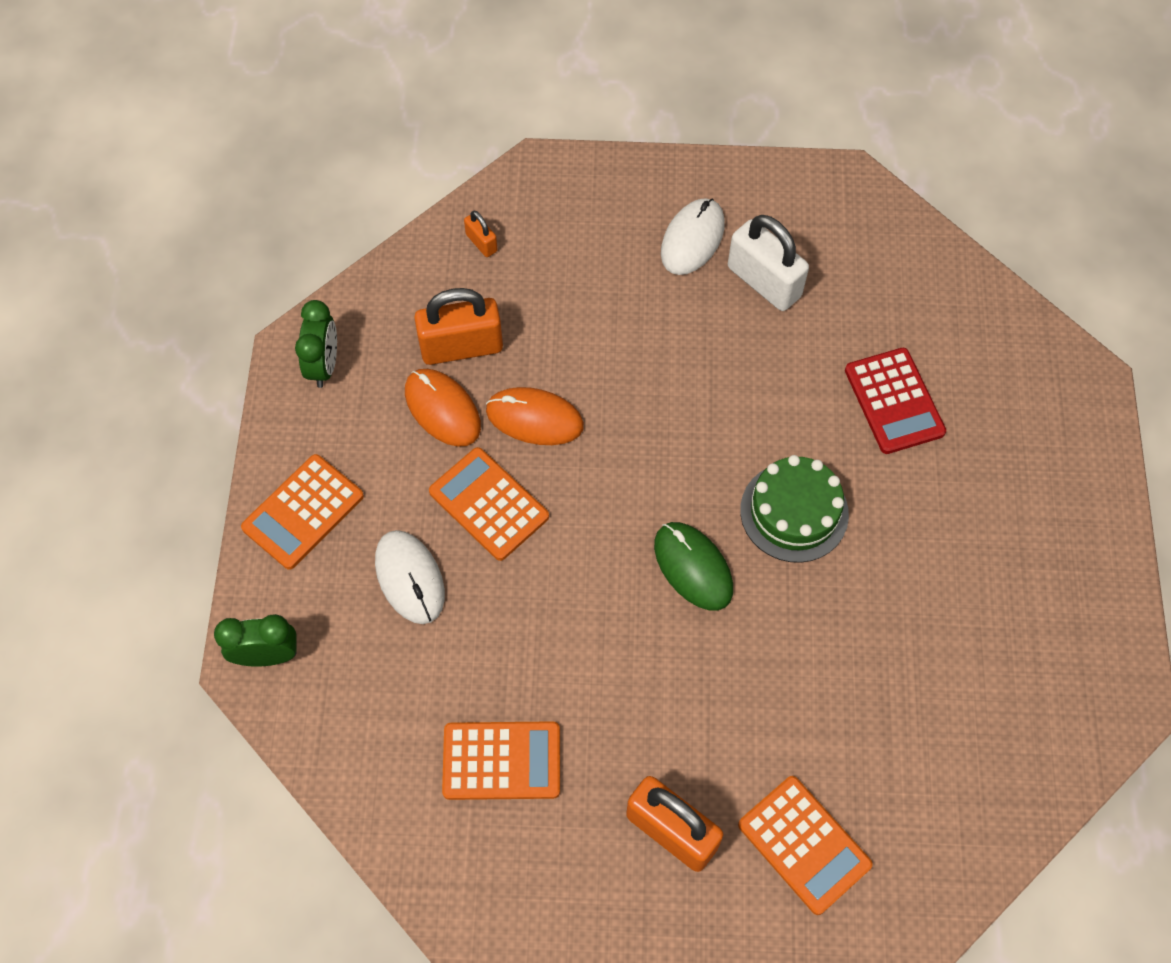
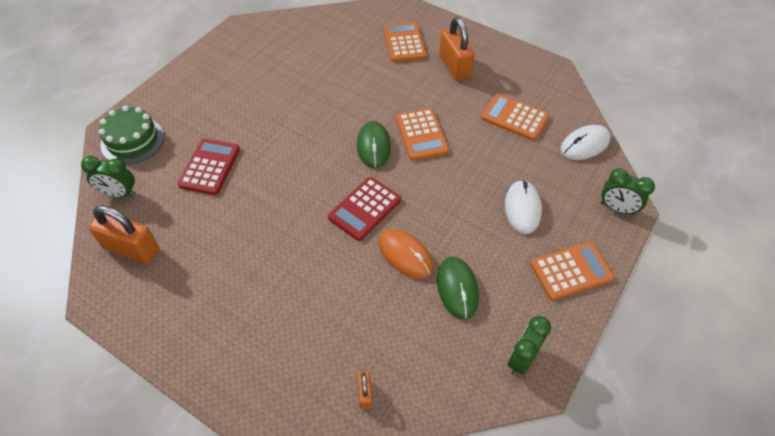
camera: 150 degrees left, 10 degrees down
(442, 409) = (457, 288): orange mouse -> green mouse
(461, 347) = (423, 322): orange padlock -> orange padlock (132, 249)
(488, 504) = (459, 223): orange calculator -> orange calculator (421, 134)
(632, 455) = (365, 209): none -> red calculator
(692, 239) = (227, 315): white mouse -> white mouse (584, 144)
(764, 282) = (211, 263): white padlock -> none
(794, 512) = (306, 145): green cake -> green cake (132, 140)
(967, 301) = (119, 193): none -> green clock

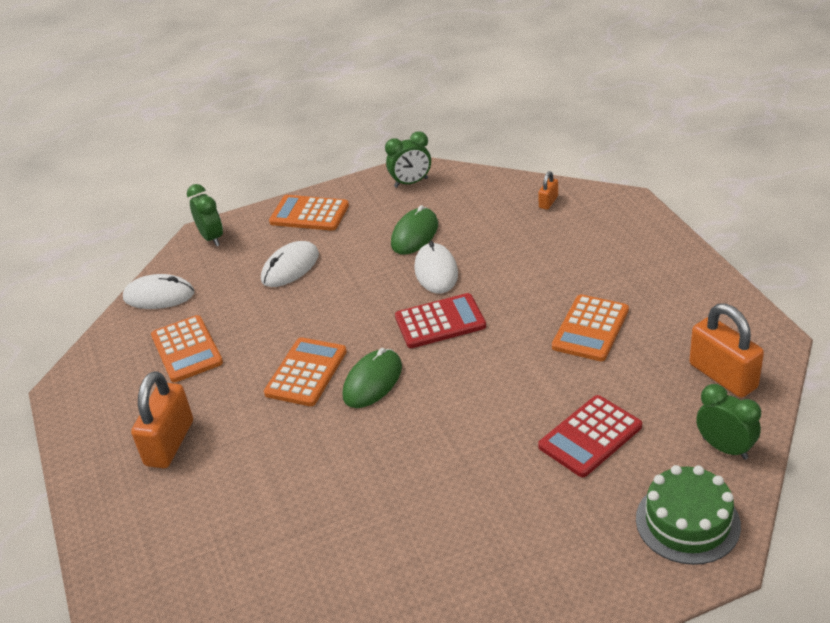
camera: 140 degrees left, 15 degrees down
(404, 43) = (186, 515): orange calculator -> orange calculator (590, 328)
(405, 255) = (436, 271): orange mouse -> white mouse

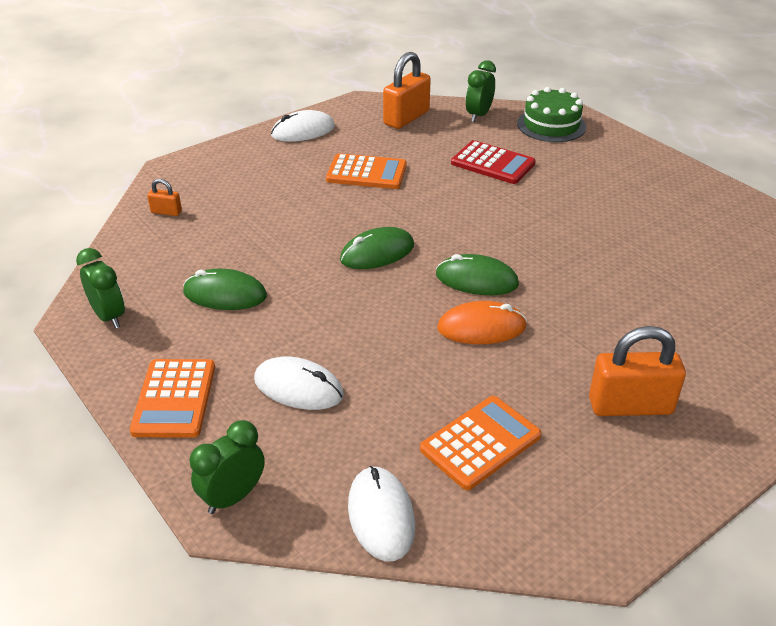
camera: 110 degrees left, 0 degrees up
(306, 372) = (481, 327): orange calculator -> orange mouse
(436, 271) = (294, 268): white mouse -> white mouse (303, 131)
(440, 322) = (377, 253): red calculator -> green mouse

